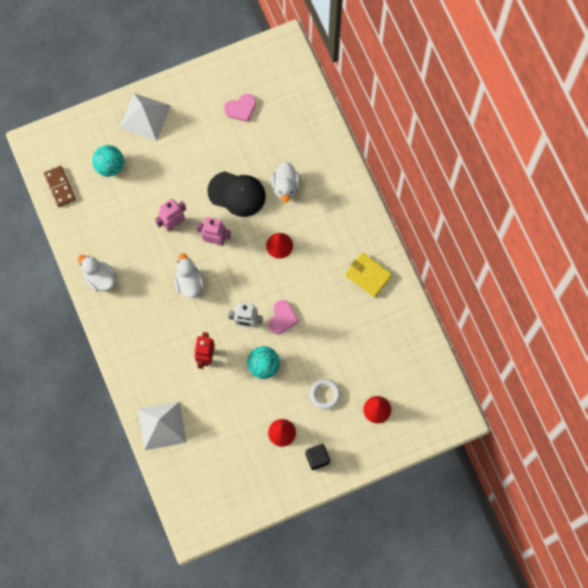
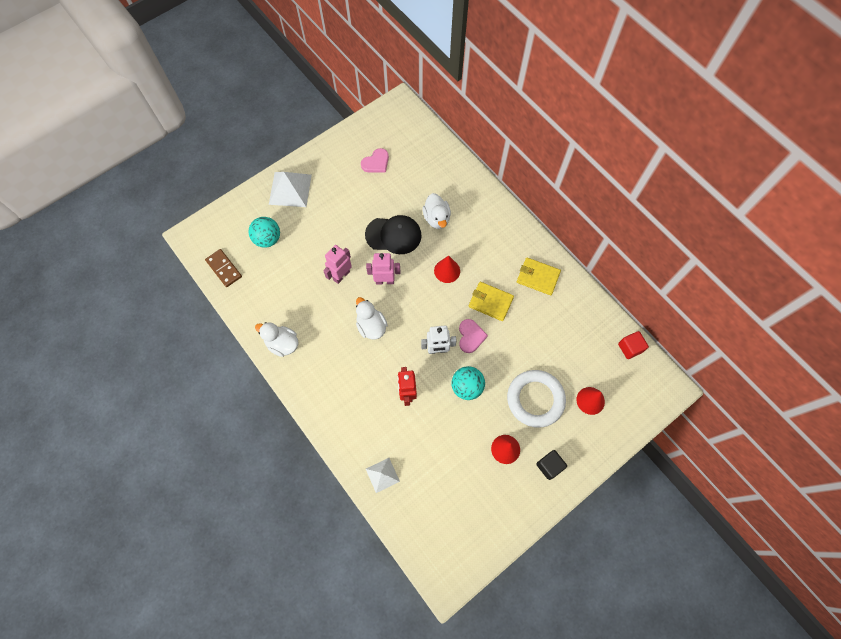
camera: 15 degrees left, 5 degrees down
(162, 425) = (382, 475): white pyramid -> white pyramid, size x0.58
(312, 289) = (490, 302): none -> yellow wallet
(325, 394) = (535, 399): white ring -> white ring, size x1.83
(434, 369) = (630, 348): none -> red cube

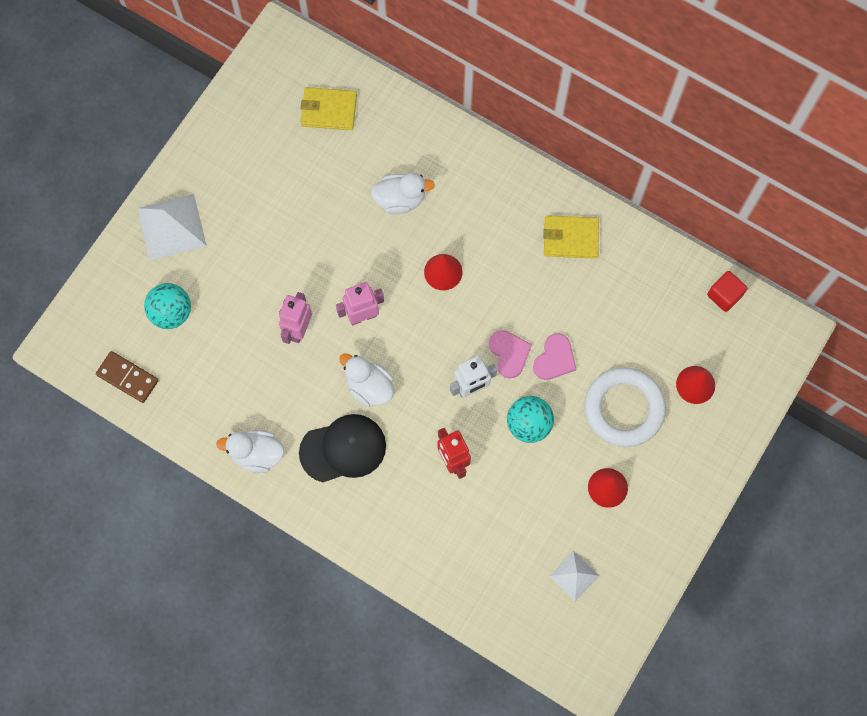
camera: 20 degrees left, 5 degrees up
(376, 162) = (280, 143): pink heart -> pink heart (554, 359)
(382, 475) = (461, 578): white pyramid -> white pyramid (574, 575)
(393, 235) = (349, 245): black cap -> black cap (343, 449)
(436, 218) = (400, 199): white duck -> white duck turned 60 degrees counterclockwise
(490, 302) = (519, 296): yellow wallet -> yellow wallet (328, 110)
(549, 466) = (670, 489): black cube -> none

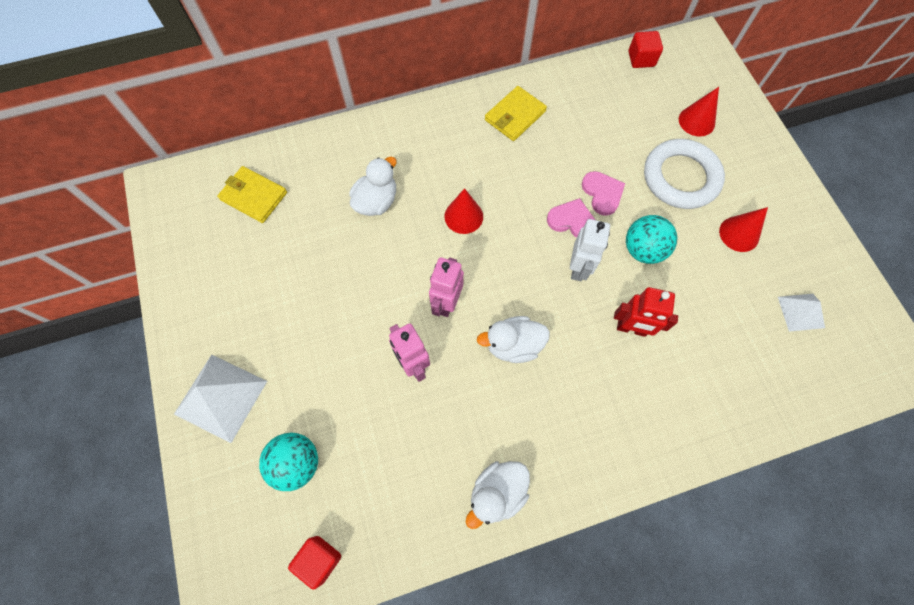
camera: 50 degrees left, 5 degrees down
(128, 377) = (319, 559): brown domino -> red cube
(328, 110) = (253, 196): yellow wallet -> yellow wallet turned 75 degrees clockwise
(343, 449) = (552, 410): black cap -> none

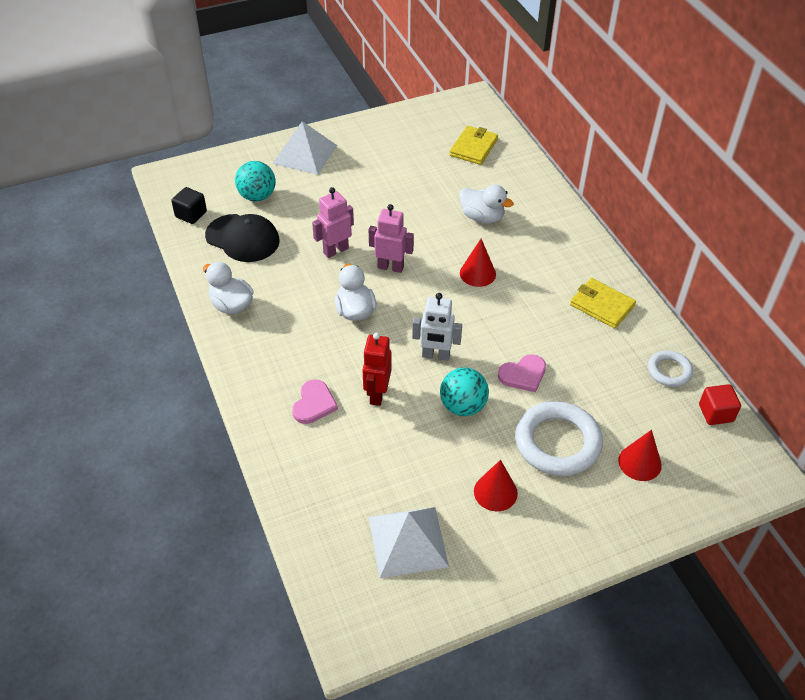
camera: 85 degrees right, 20 degrees down
(319, 559) = (191, 214): red cube -> black cube
(377, 481) = (242, 238): none -> black cap
(572, 220) = (487, 350): pink heart -> pink heart (314, 404)
(596, 81) = (669, 371): none -> white ring
(801, 312) = (408, 541): white pyramid -> white pyramid, size x1.72

